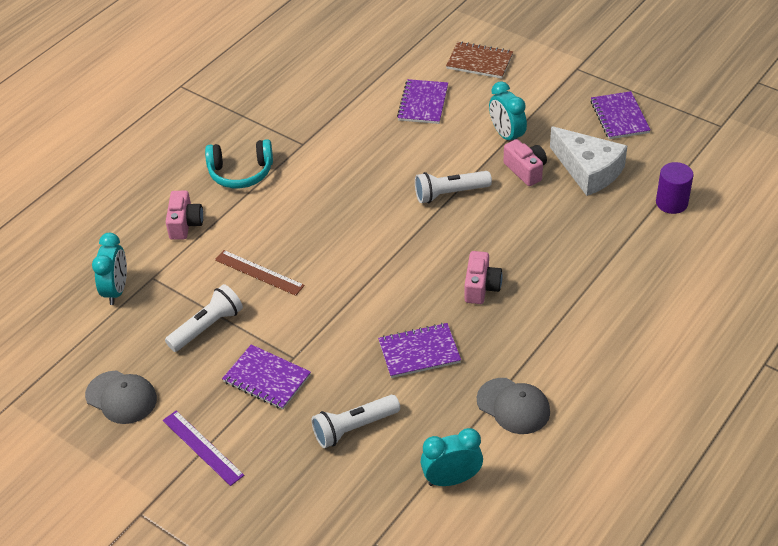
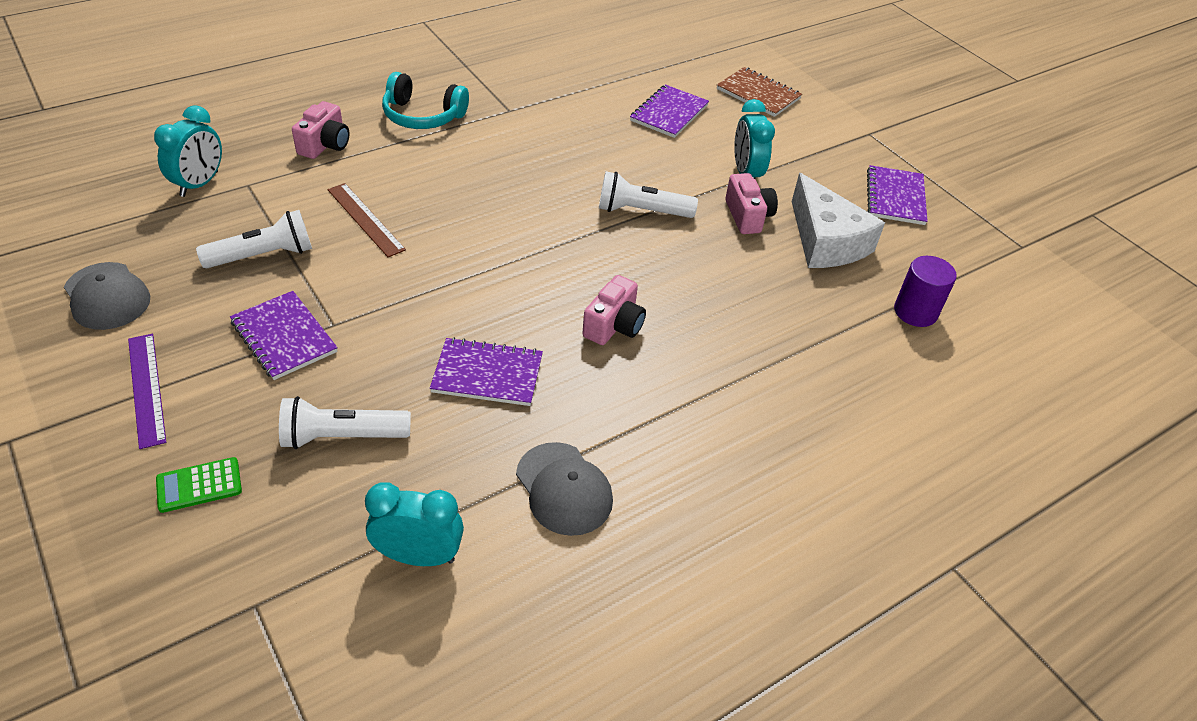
camera: 15 degrees right, 0 degrees up
(286, 492) = (199, 485): none -> green calculator

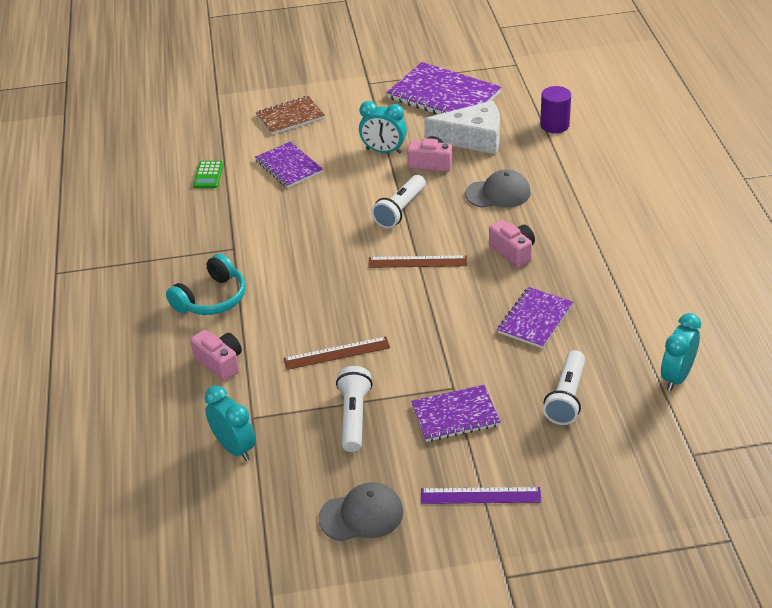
camera: 60 degrees left, 5 degrees down
(199, 485) = (586, 473): green calculator -> green calculator (208, 175)
(552, 246) = (417, 262): none -> brown ruler
(564, 489) = (645, 306): grey cap -> grey cap (498, 193)
(895, 197) = (443, 95): purple notebook -> purple notebook, size x1.65

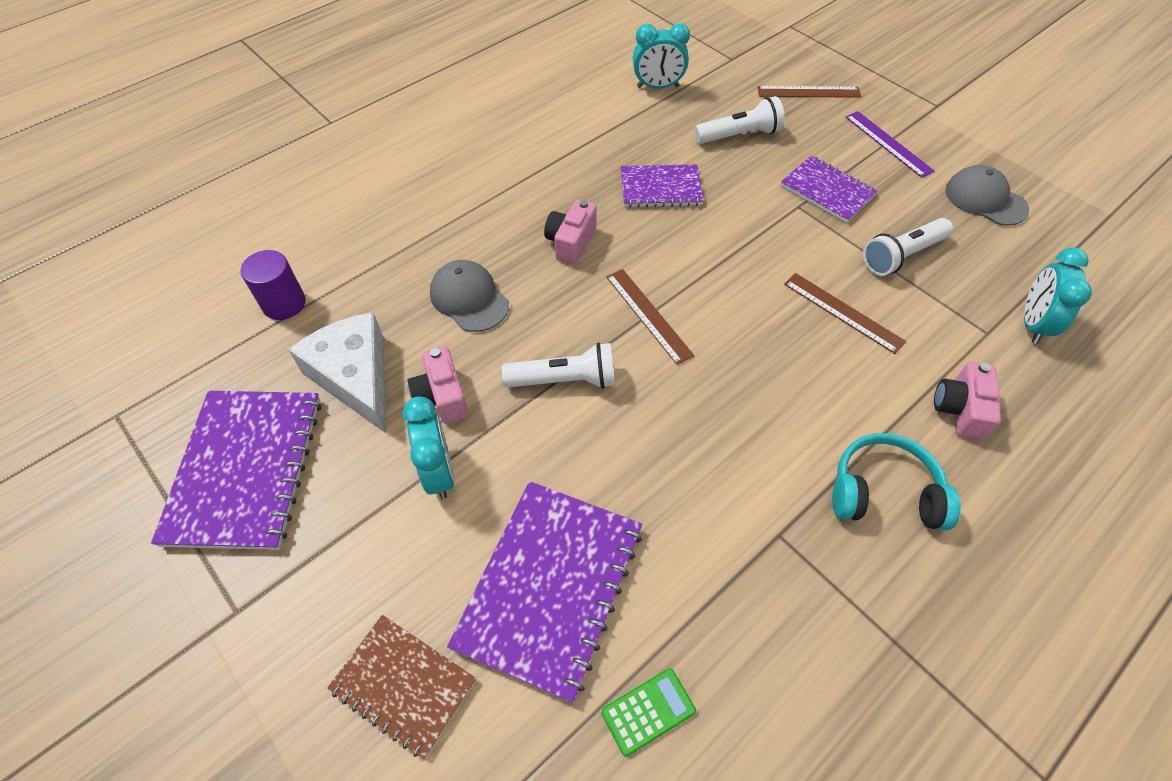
camera: 125 degrees left, 15 degrees up
(289, 166) = (549, 587): purple notebook -> purple notebook, size x1.65
(597, 483) = (808, 92): none -> brown ruler

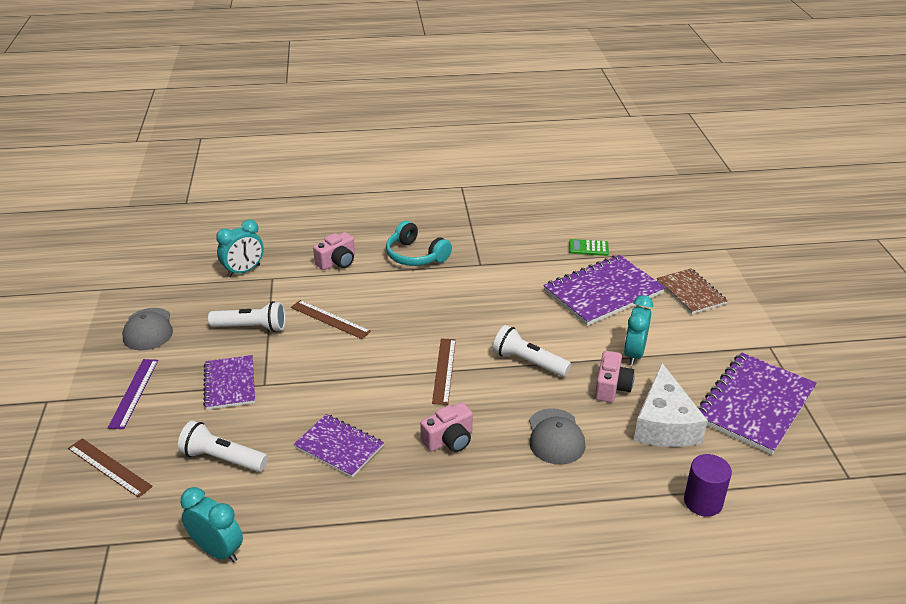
camera: 145 degrees left, 20 degrees down
(843, 312) = (330, 319): brown ruler -> brown ruler turned 45 degrees counterclockwise

